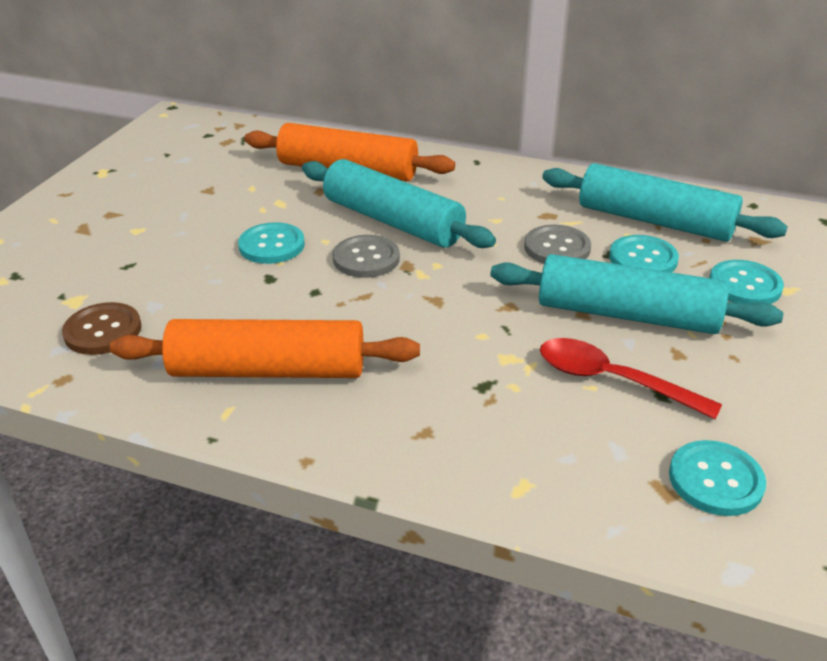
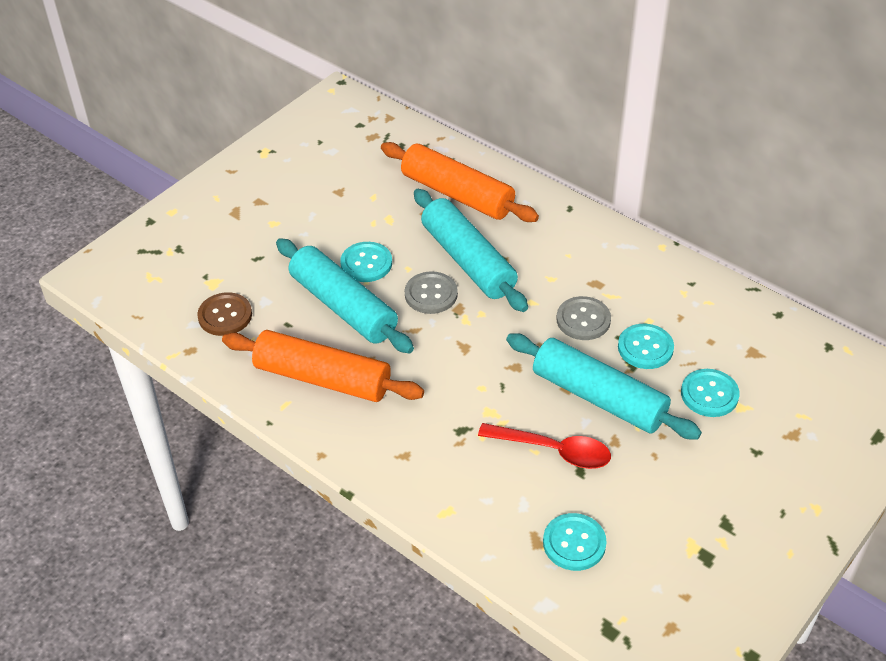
camera: 20 degrees right, 10 degrees up
(613, 380) = (553, 450): red spoon -> red spoon turned 150 degrees clockwise
(654, 221) = (680, 311): turquoise rolling pin -> turquoise rolling pin (343, 306)

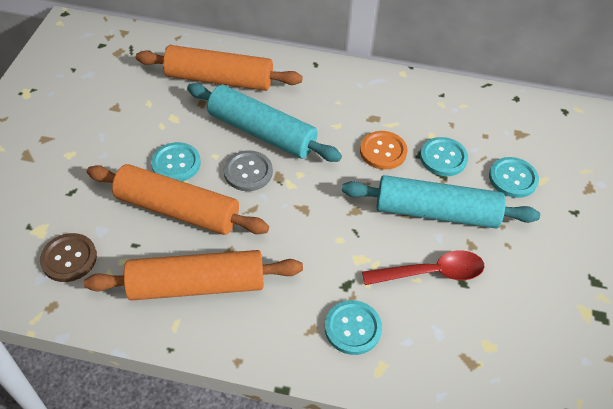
camera: 30 degrees left, 5 degrees up
(343, 306) = (177, 210): turquoise rolling pin -> orange rolling pin
(574, 543) = (499, 350): turquoise button -> turquoise button (352, 328)
(583, 320) = (383, 151): grey button -> orange button

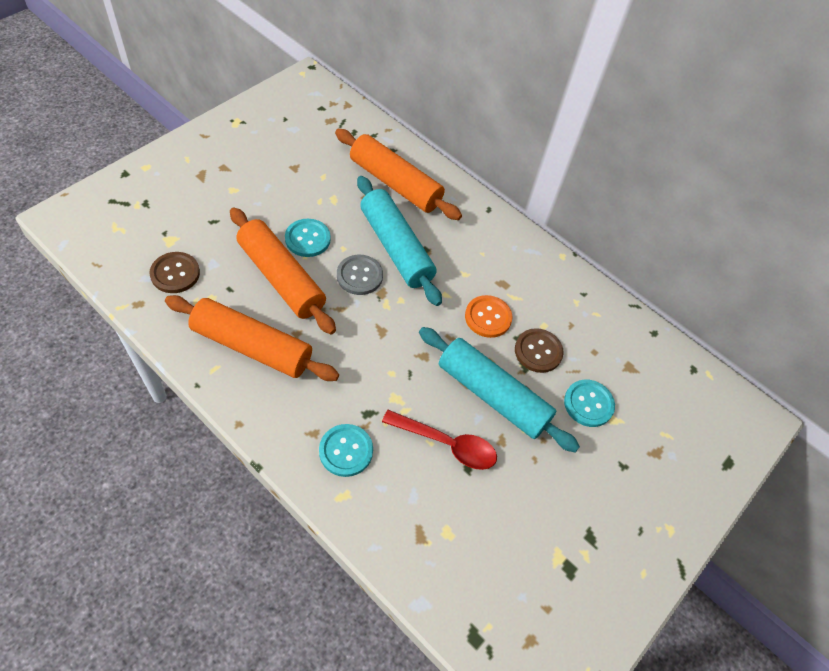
camera: 25 degrees right, 5 degrees up
(443, 158) = (538, 351): turquoise button -> brown button

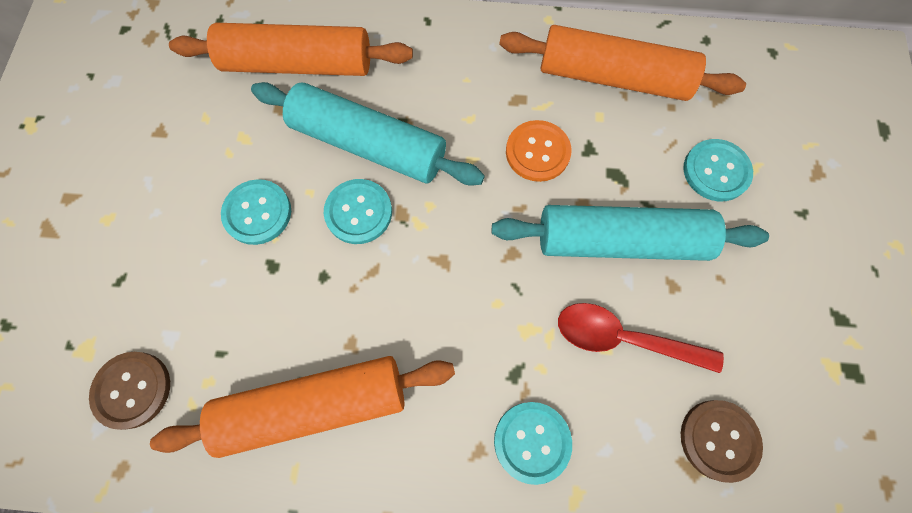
camera: 30 degrees left, 15 degrees up
(281, 278) = (270, 288): orange rolling pin -> orange rolling pin (613, 77)
(359, 276) = (358, 212): grey button -> turquoise button
(446, 444) = (624, 338): red spoon -> red spoon turned 150 degrees counterclockwise
(538, 351) = (620, 151): brown button -> brown button (719, 440)

